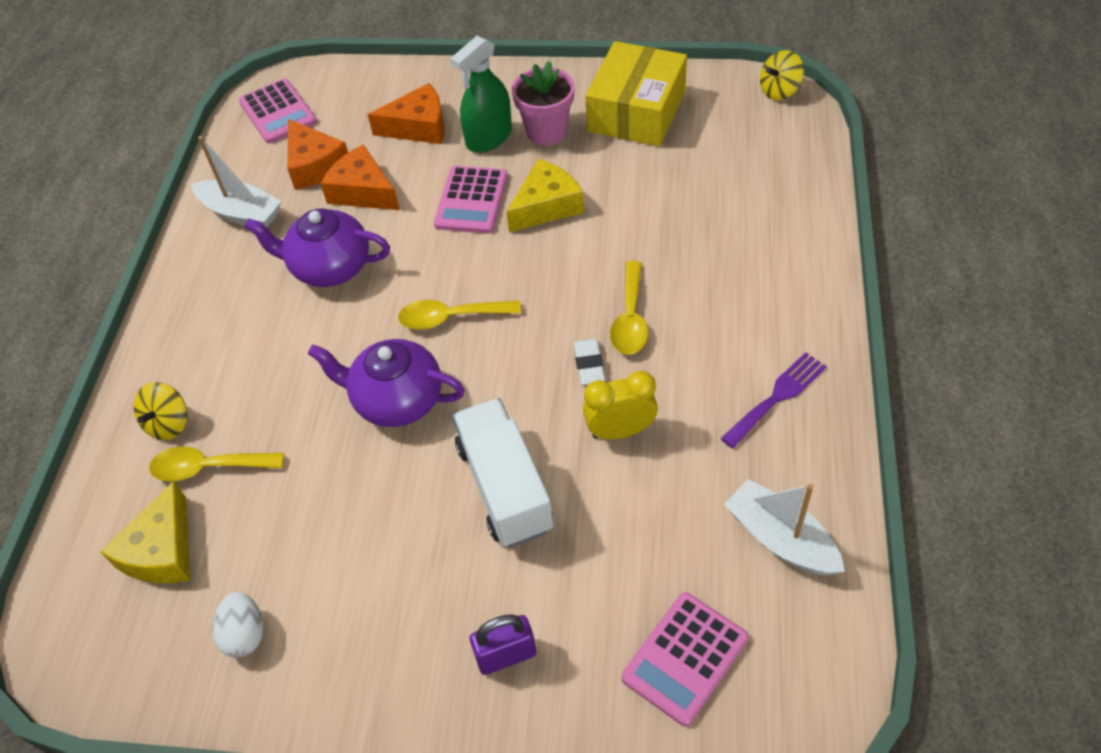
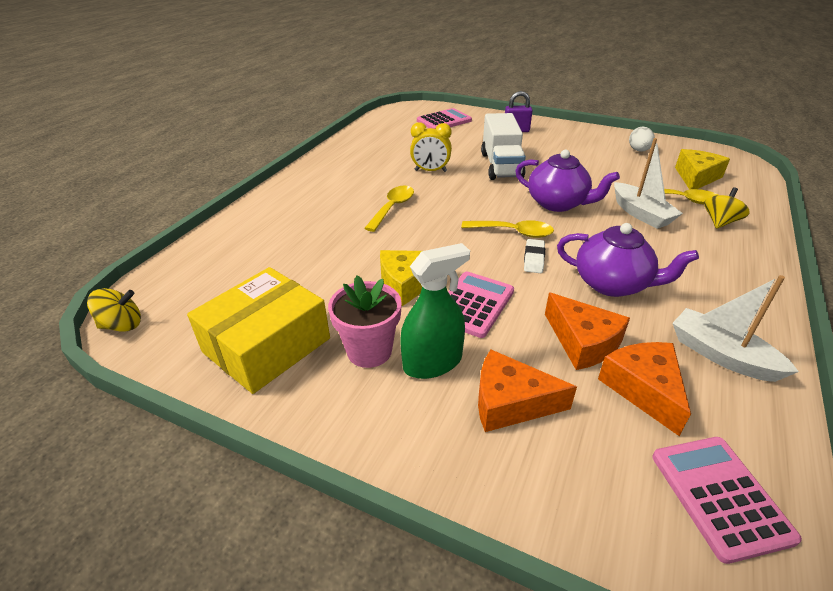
camera: 165 degrees left, 15 degrees down
(589, 364) = (431, 195): white eraser -> white eraser (534, 259)
(777, 397) = (341, 167): purple fork -> none
(780, 539) = (382, 135): white boat -> white boat (641, 214)

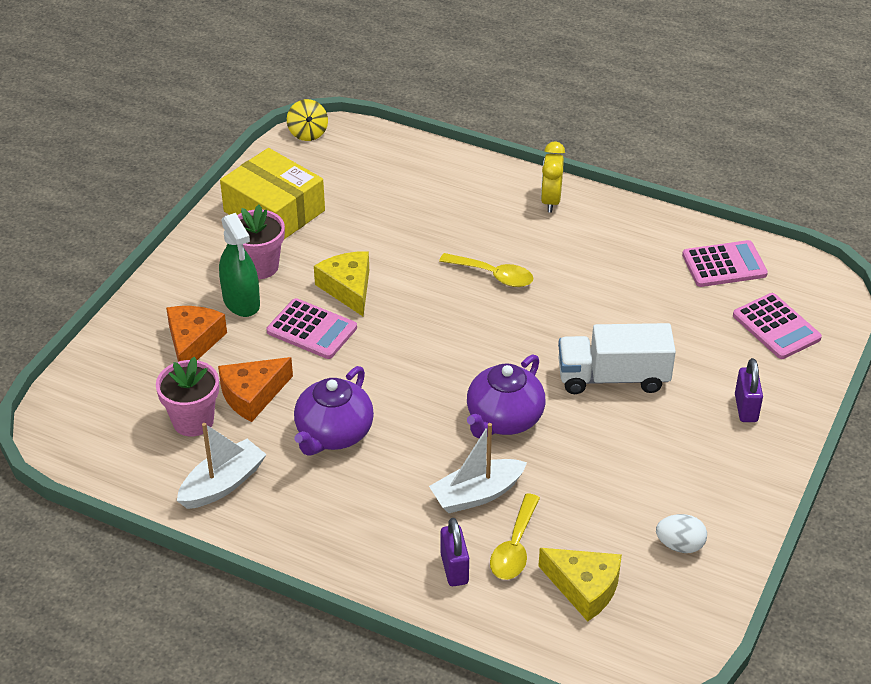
camera: 90 degrees right, 5 degrees up
(430, 171) = (592, 308): yellow clock -> yellow clock (551, 201)
(513, 232) = (436, 370): yellow spoon -> none
(534, 259) = (383, 380): white eraser -> none
(643, 389) = (193, 421): orange cheese -> pink flower pot
(719, 496) = (94, 435): pink calculator -> pink calculator (724, 265)
(720, 222) = (454, 569): yellow spinning top -> purple padlock

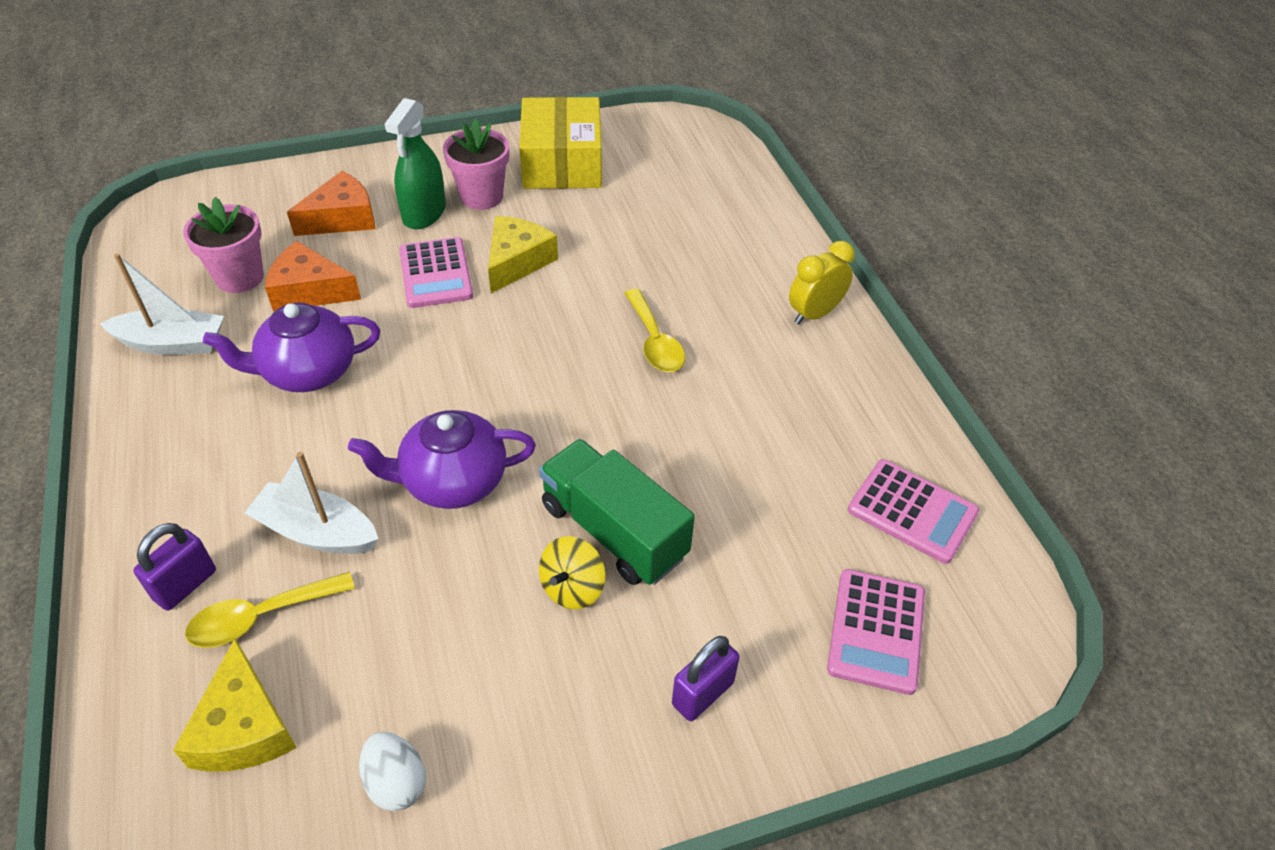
camera: 45 degrees right, 5 degrees up
(308, 133) = (685, 121): yellow spinning top -> yellow spinning top (572, 587)
(613, 378) = (613, 531): white truck -> green truck

